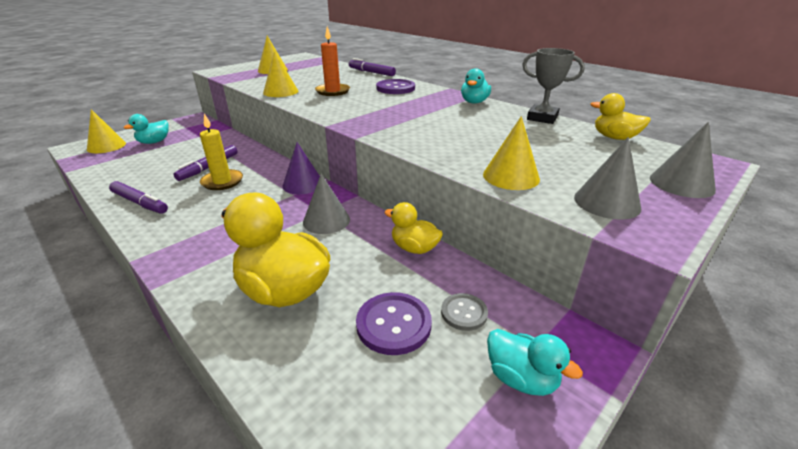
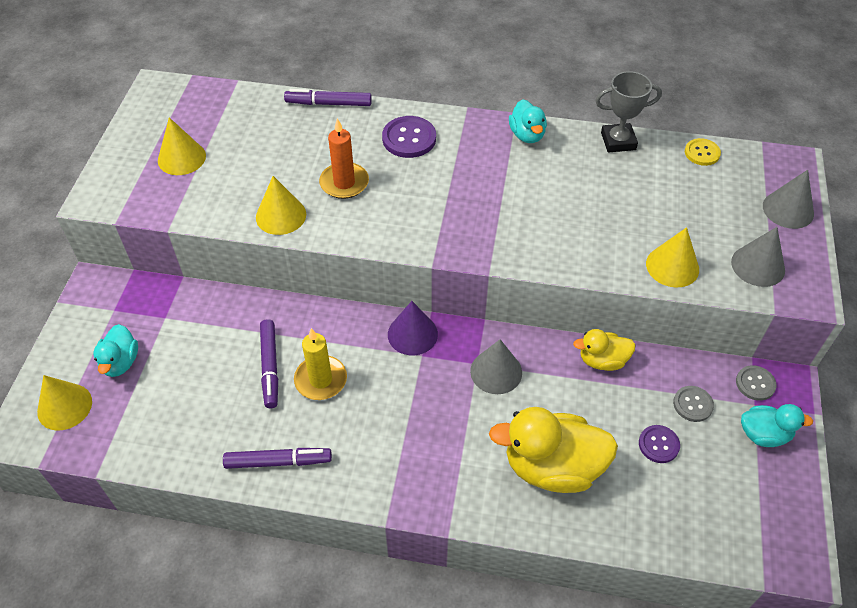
camera: 35 degrees left, 20 degrees up
(393, 324) = (658, 444): purple button -> purple button, size x0.63
(553, 330) = (755, 384): none -> grey button
(614, 138) = (702, 153): yellow duck -> yellow button

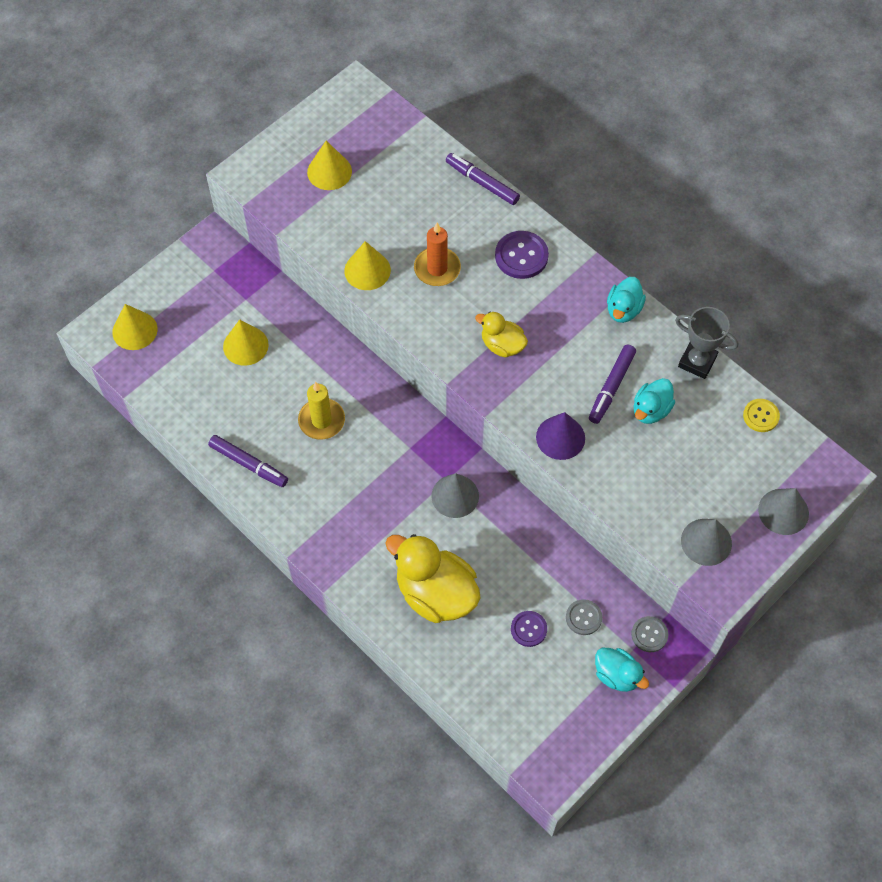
camera: 35 degrees right, 10 degrees up
(120, 362) = (192, 318): turquoise duck -> turquoise duck (651, 410)
(270, 367) = (293, 387): purple marker -> purple marker (611, 387)
(412, 334) = (416, 426): purple cone -> purple cone (560, 437)
(602, 360) = (544, 539): yellow duck -> yellow duck (502, 345)
(672, 266) = (635, 499): yellow cone -> yellow cone (245, 345)

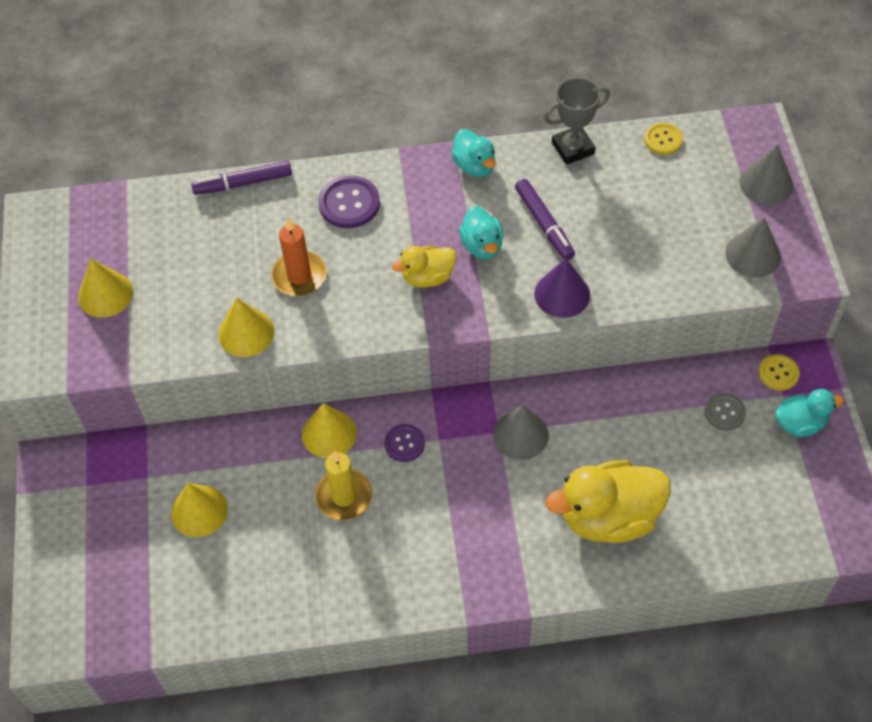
camera: 50 degrees left, 5 degrees down
(134, 330) = (82, 605): yellow cone -> yellow cone (329, 433)
(248, 464) = (334, 594): purple marker -> none
(528, 629) = (703, 463): purple button -> purple button (404, 444)
(649, 634) = (778, 373): grey button -> yellow button
(651, 410) = (592, 211): turquoise duck -> turquoise duck (482, 246)

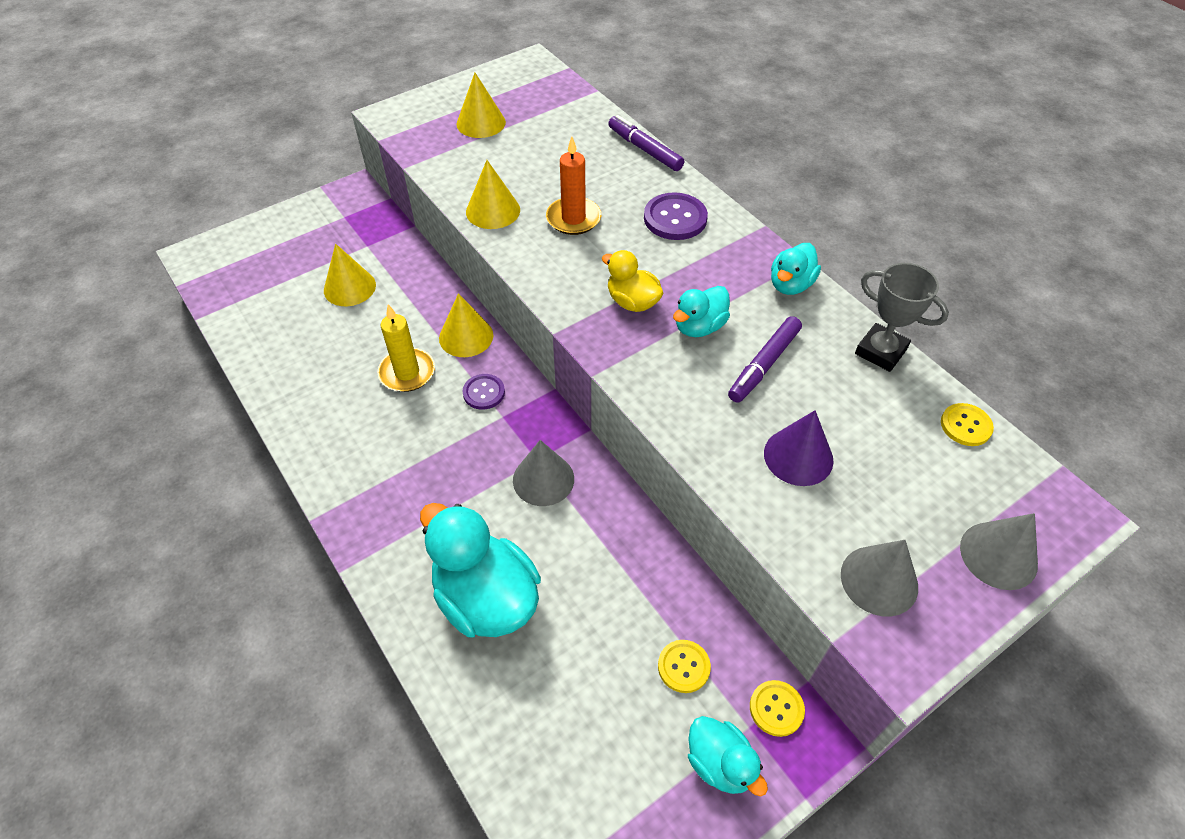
camera: 60 degrees right, 5 degrees down
(562, 294) = (686, 413): purple cone -> purple cone (798, 456)
(609, 517) = (486, 598): yellow duck -> turquoise duck
(724, 412) = (683, 667): grey button -> yellow button

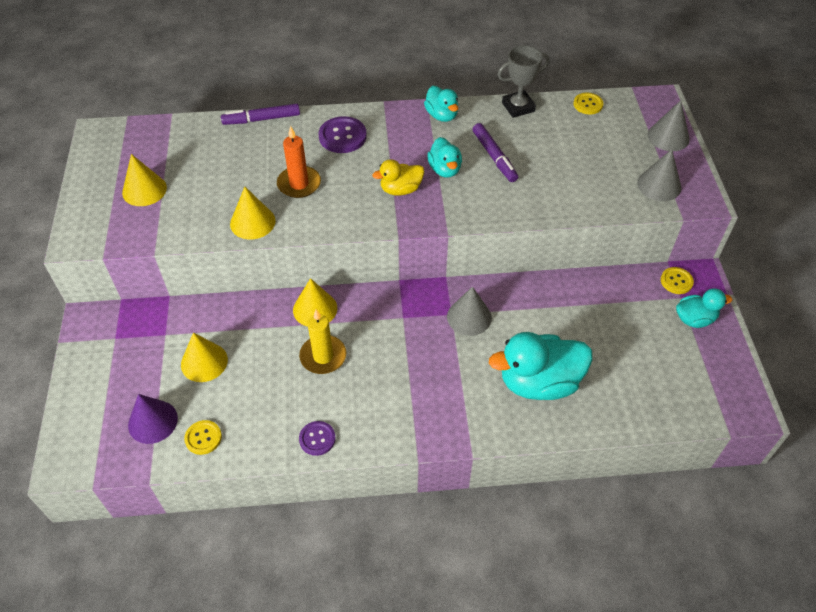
camera: 60 degrees left, 0 degrees up
(484, 392) = (375, 319): purple button -> purple button (317, 439)
(683, 667) = (633, 308): yellow button -> yellow button (203, 438)
(798, 456) = (567, 175): purple cone -> purple cone (153, 421)

